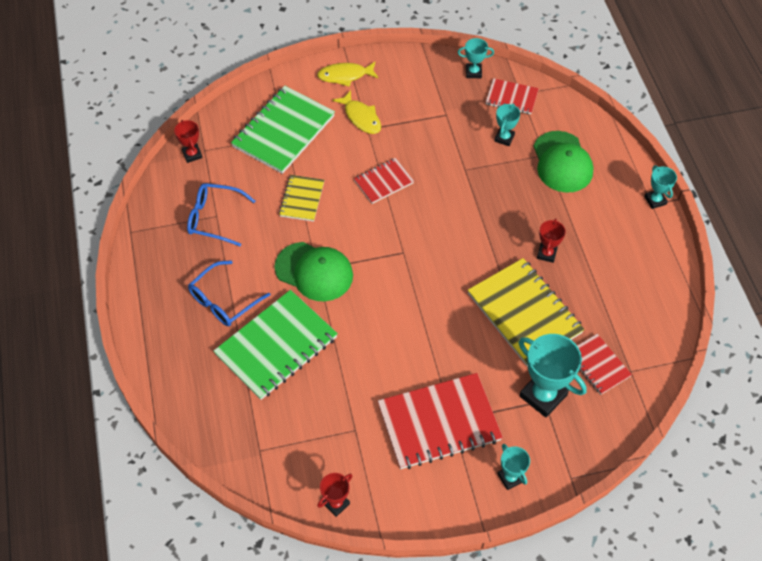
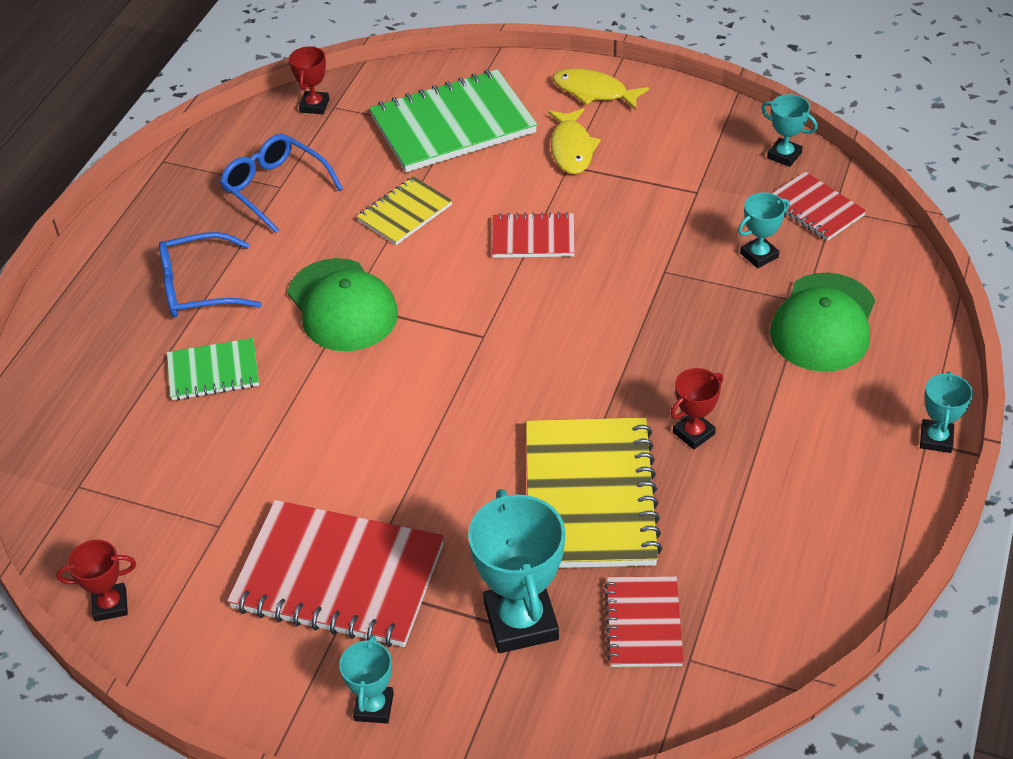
camera: 35 degrees right, 10 degrees down
(276, 346) = (213, 372): green notebook -> green notebook, size x0.54

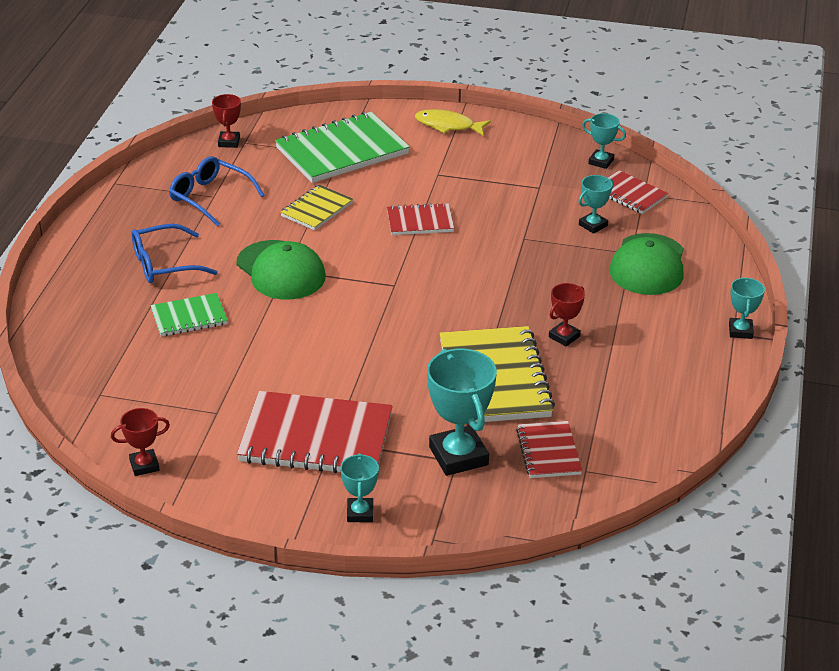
camera: 10 degrees left, 10 degrees down
(571, 148) = (438, 163): yellow fish -> none

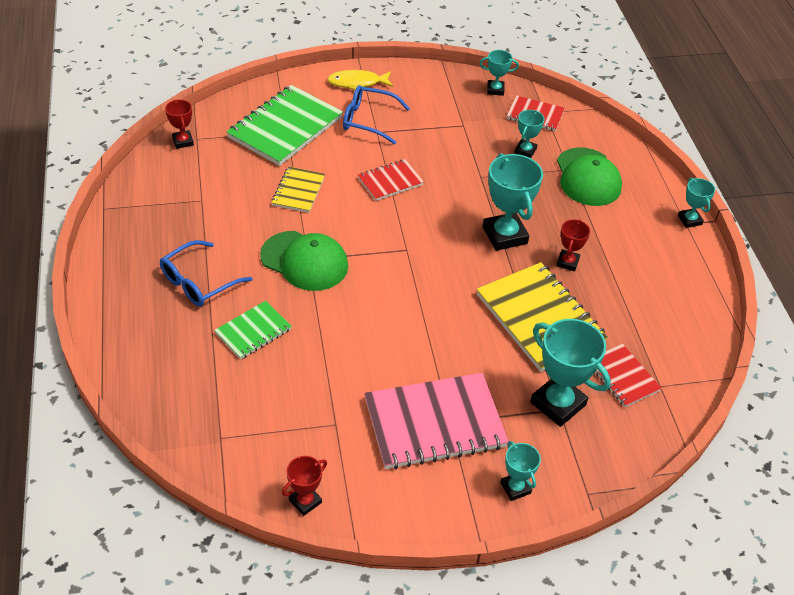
camera: 25 degrees left, 10 degrees up
(210, 197) = (199, 202): blue glasses -> blue glasses (368, 120)
(316, 438) = (434, 423): red notebook -> pink notebook
(511, 296) = (505, 235): none -> turquoise trophy

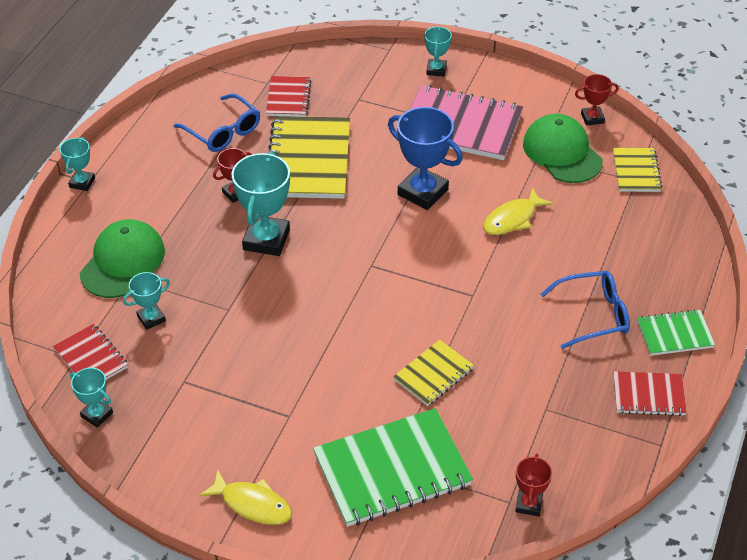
camera: 145 degrees left, 0 degrees up
(224, 449) = (636, 171): none -> yellow notebook
(253, 331) = (565, 248): green notebook -> green notebook (674, 334)
(304, 261) = (478, 294): green cap -> green cap (562, 152)
(317, 340) = (512, 219): none -> yellow fish
(368, 120) = (286, 437): blue glasses -> blue glasses (223, 132)
(390, 181) = (327, 344): red notebook -> red notebook (648, 395)
(415, 332) = (423, 192): none -> blue trophy
(558, 404) = (356, 102): turquoise trophy -> none

